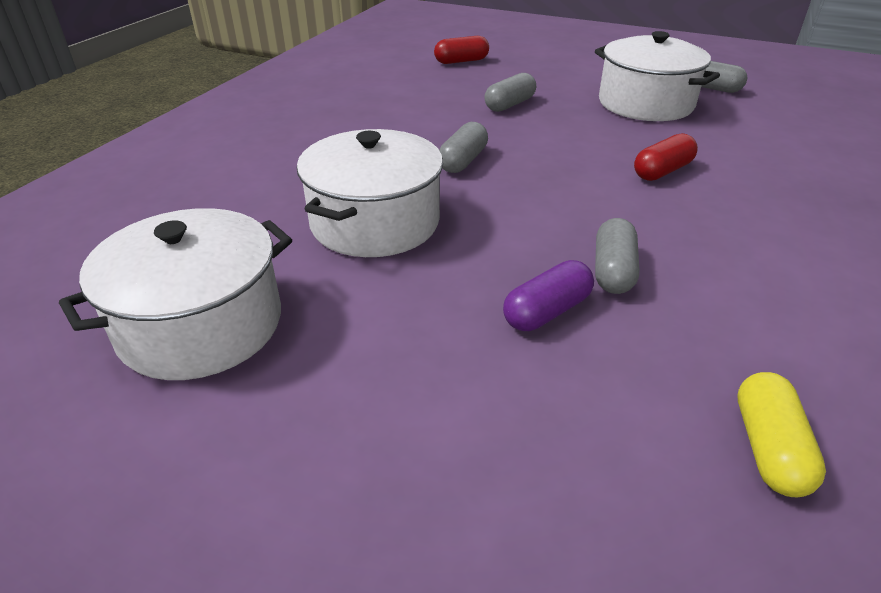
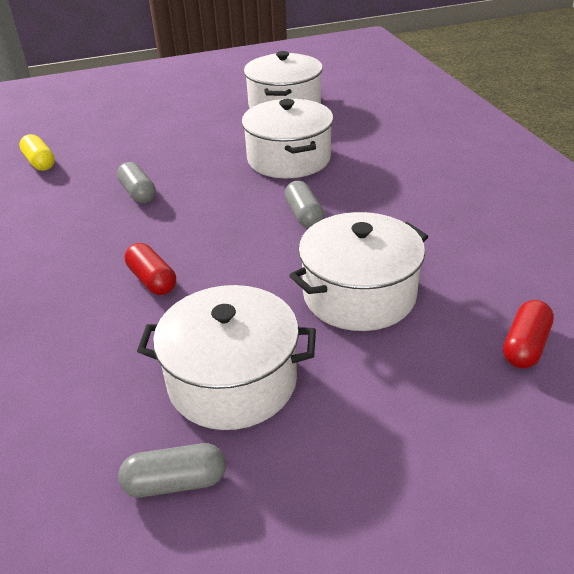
camera: 140 degrees right, 0 degrees up
(509, 105) = (359, 294): grey capsule -> white pot
(547, 311) = (156, 164): purple capsule -> none
(662, 171) = (152, 280): red capsule -> red capsule turned 45 degrees counterclockwise

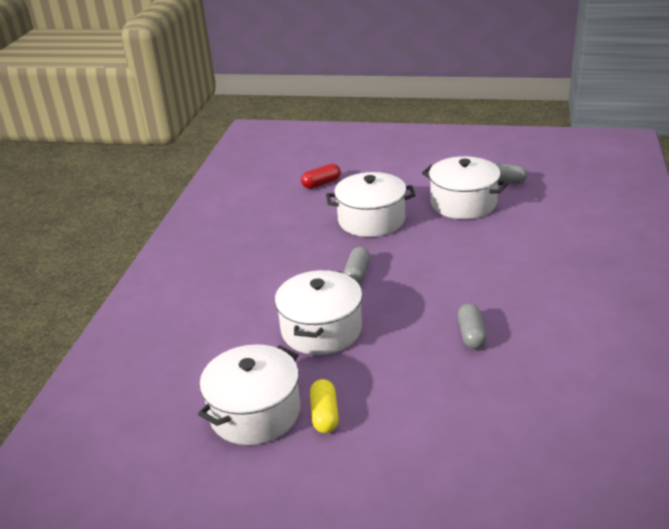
camera: 150 degrees left, 5 degrees down
(40, 162) = (564, 413): yellow capsule -> yellow capsule (325, 415)
(152, 280) = (485, 259): red capsule -> none

